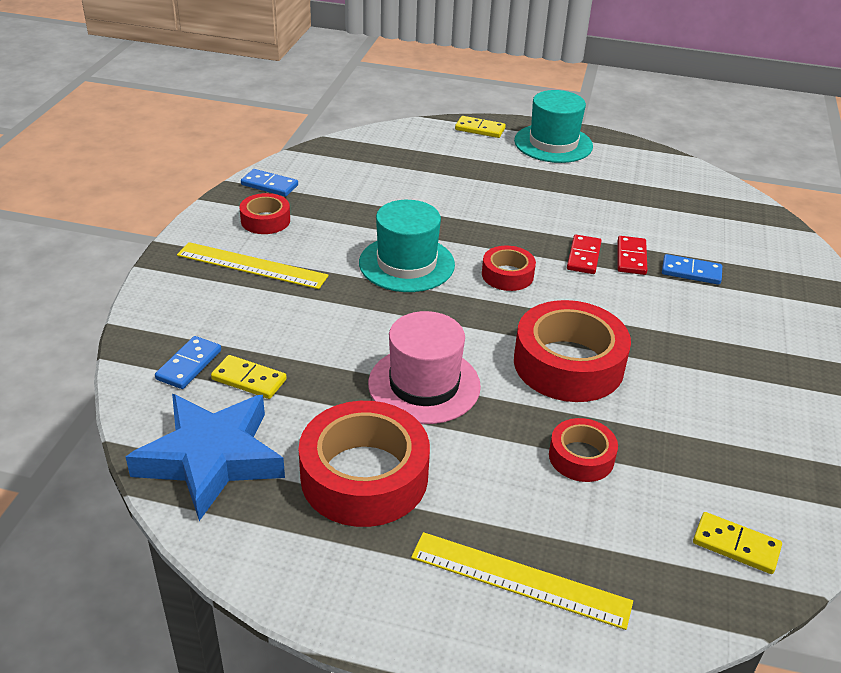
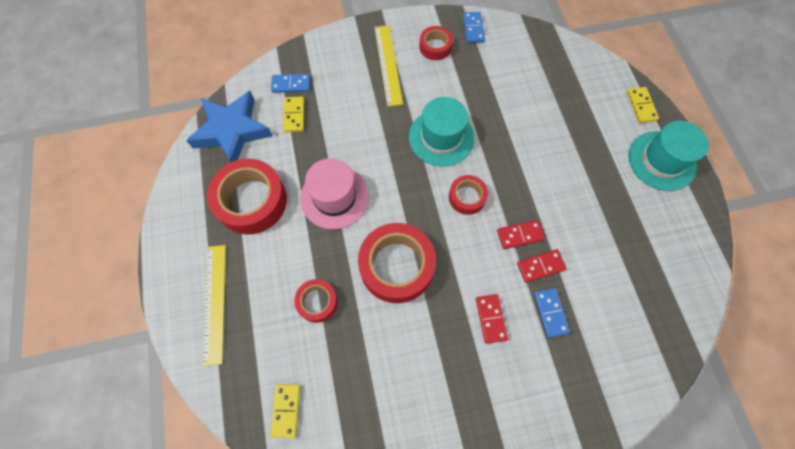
camera: 65 degrees right, 30 degrees up
(679, 315) = (491, 319): none -> red domino

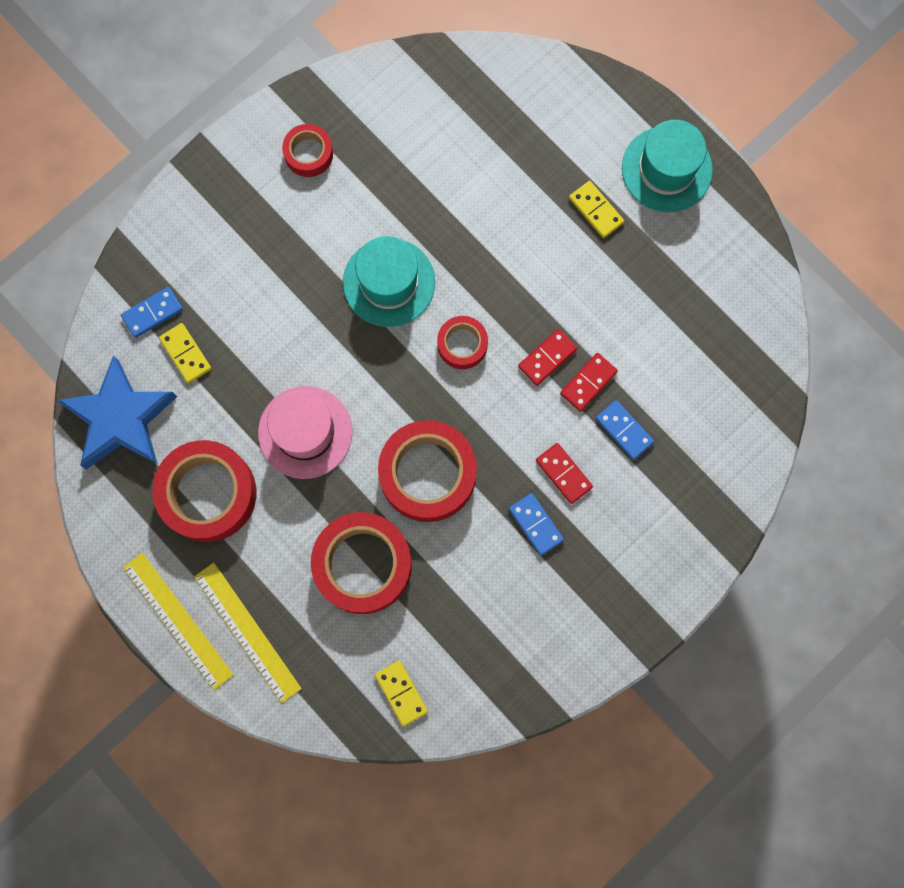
camera: 30 degrees left, 10 degrees up
(317, 302) = (363, 565): red tape -> red tape, size x1.88
(388, 64) = (262, 214): yellow ruler -> yellow ruler (178, 620)
(473, 29) = (343, 98): blue domino -> blue domino (535, 524)
(641, 106) = (611, 103): yellow domino -> yellow domino (596, 210)

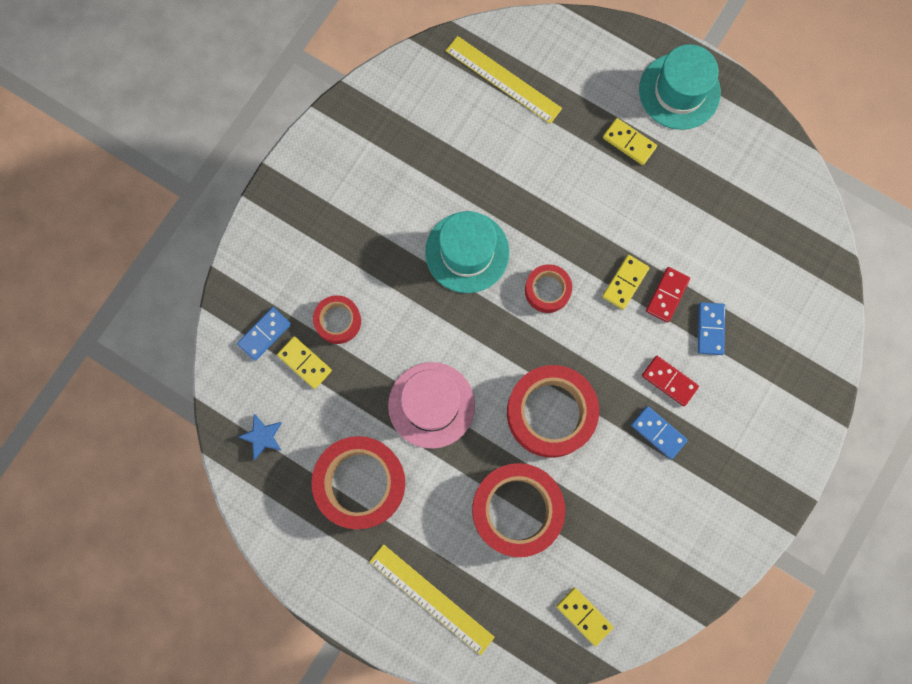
camera: 15 degrees left, 0 degrees up
(120, 419) = (262, 437): blue star -> blue star, size x0.43
(178, 620) = (366, 606): yellow ruler -> yellow ruler (503, 79)
(308, 154) = (363, 157): red tape -> red tape (338, 321)
(547, 358) = (625, 283): red domino -> yellow domino
(624, 430) = (710, 329): blue domino -> blue domino turned 60 degrees clockwise

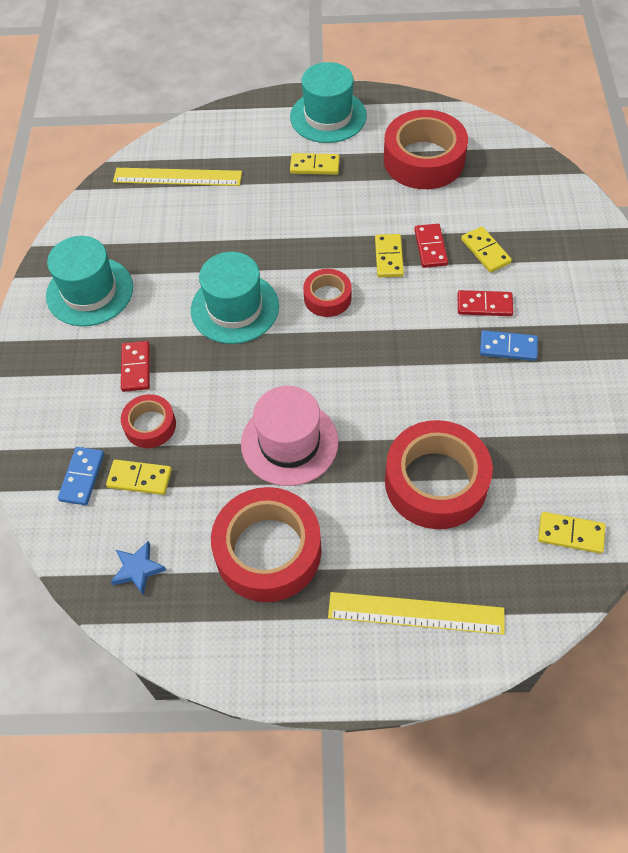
camera: 30 degrees left, 20 degrees down
(357, 260) = (136, 368): none -> red domino
(362, 160) = (90, 291): none -> turquoise hat
(550, 413) = (403, 386): red tape -> red tape (424, 160)
(710, 329) = (485, 251): blue domino -> yellow domino

